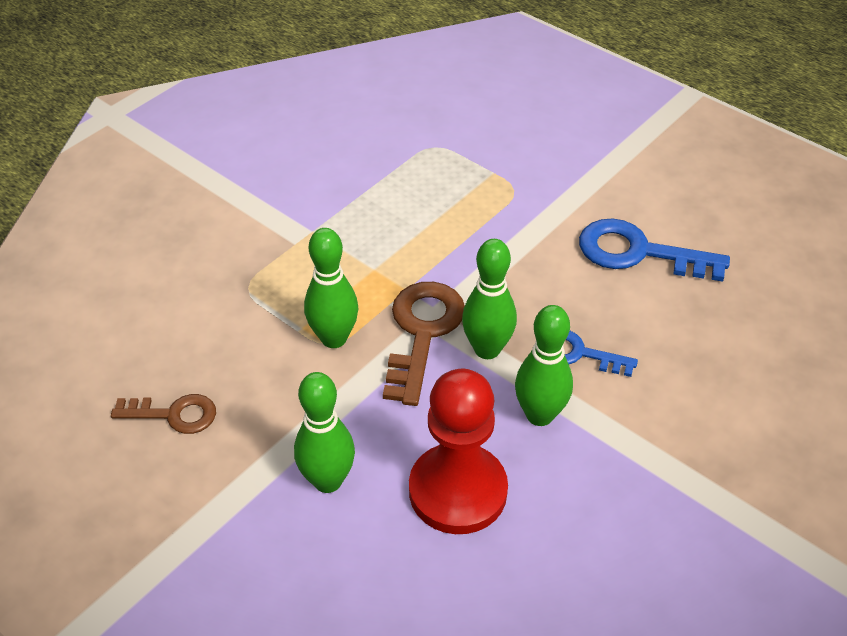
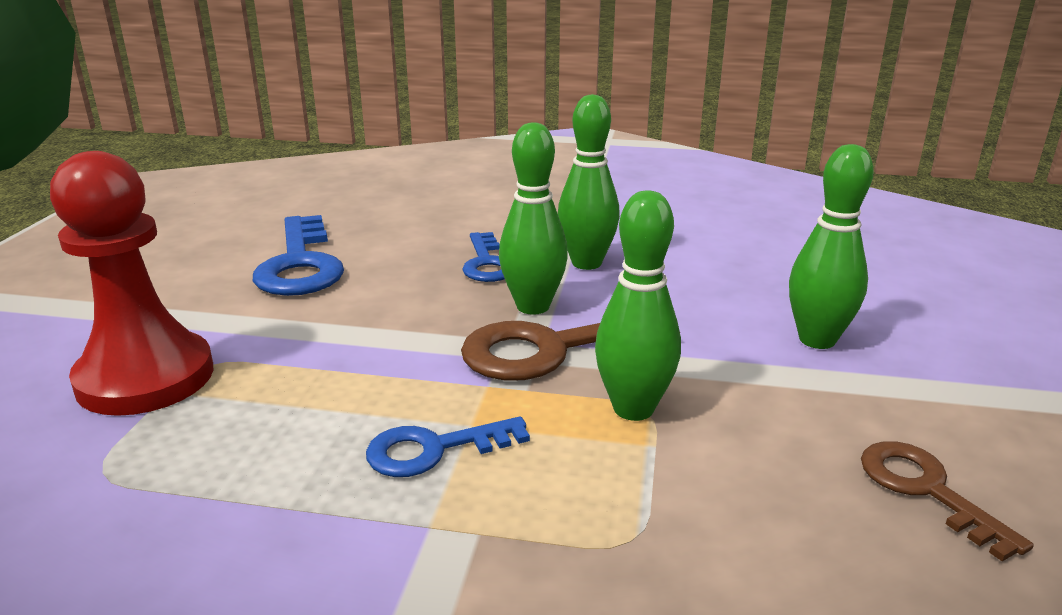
camera: 120 degrees left, 20 degrees down
(363, 249) = (435, 449): none -> blue key
(458, 491) = (721, 276): red pawn -> red pawn (145, 377)

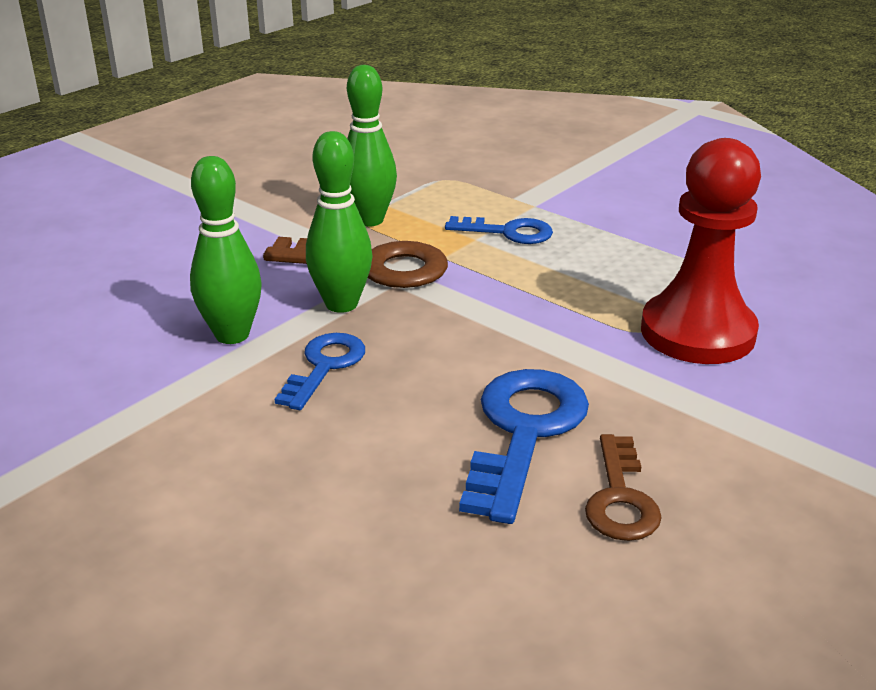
camera: 150 degrees left, 5 degrees up
(817, 340) = (188, 222): green bowling pin -> none
(927, 490) = (286, 158): brown key -> brown key (620, 498)

